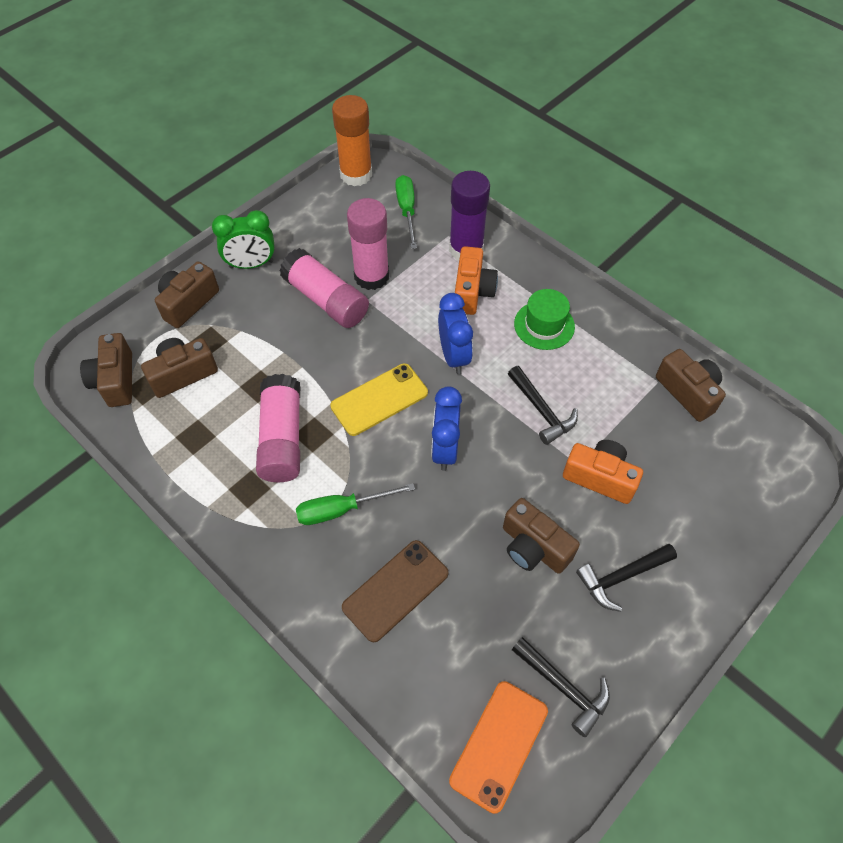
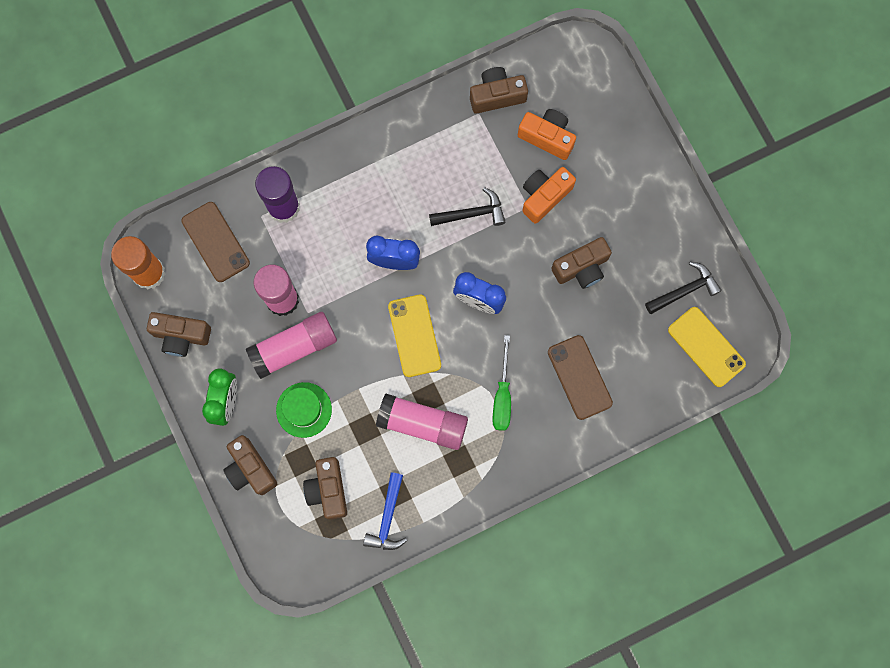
camera: 70 degrees left, 20 degrees up
(115, 380) = (313, 548): brown camera -> brown camera (181, 336)
(165, 438) = (388, 518): none -> blue hammer
(407, 210) = (215, 242): green screwdriver -> brown phone
(472, 292) = (333, 220): orange camera -> orange camera (547, 137)
(499, 745) = (706, 347): orange phone -> yellow phone
(544, 325) = (391, 176): green hat -> green hat (304, 410)
(621, 577) = (624, 217): black hammer -> none

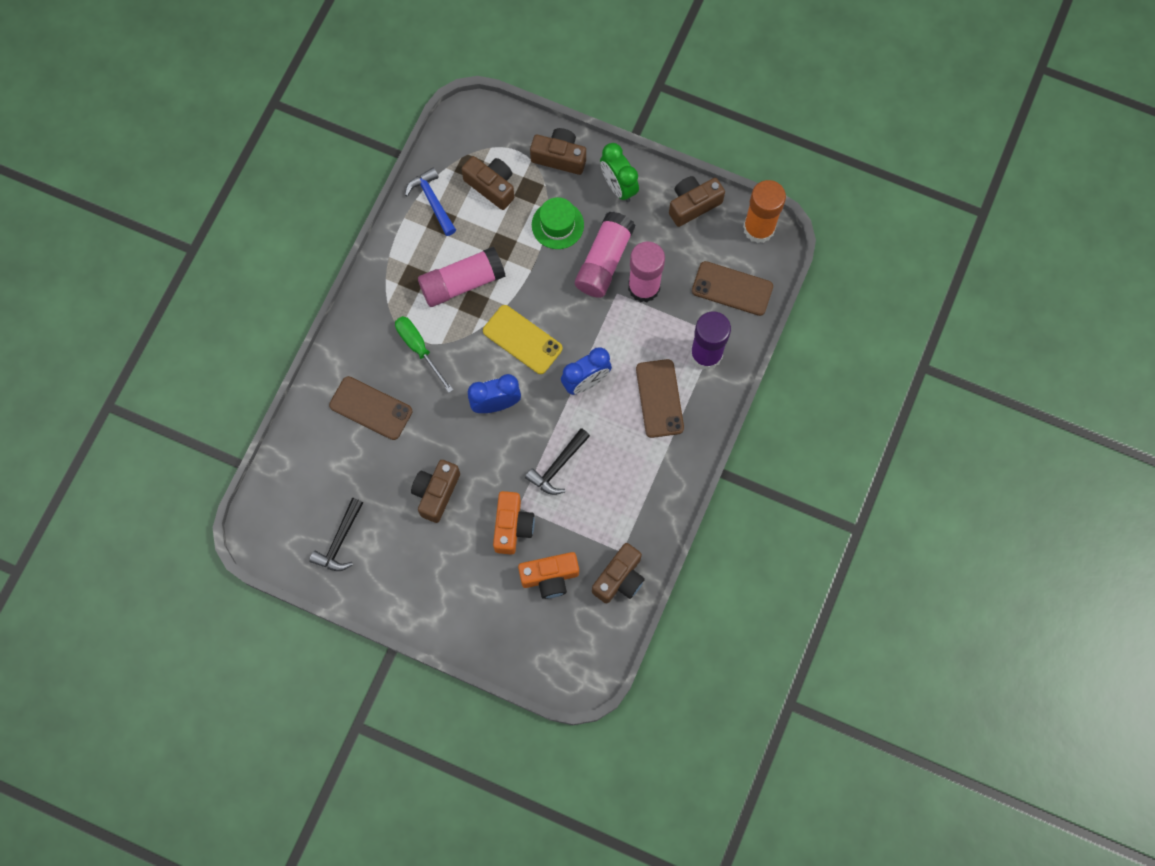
camera: 140 degrees right, 5 degrees down
(350, 202) = (659, 398): none -> brown phone
(706, 347) = (289, 509): yellow phone -> none

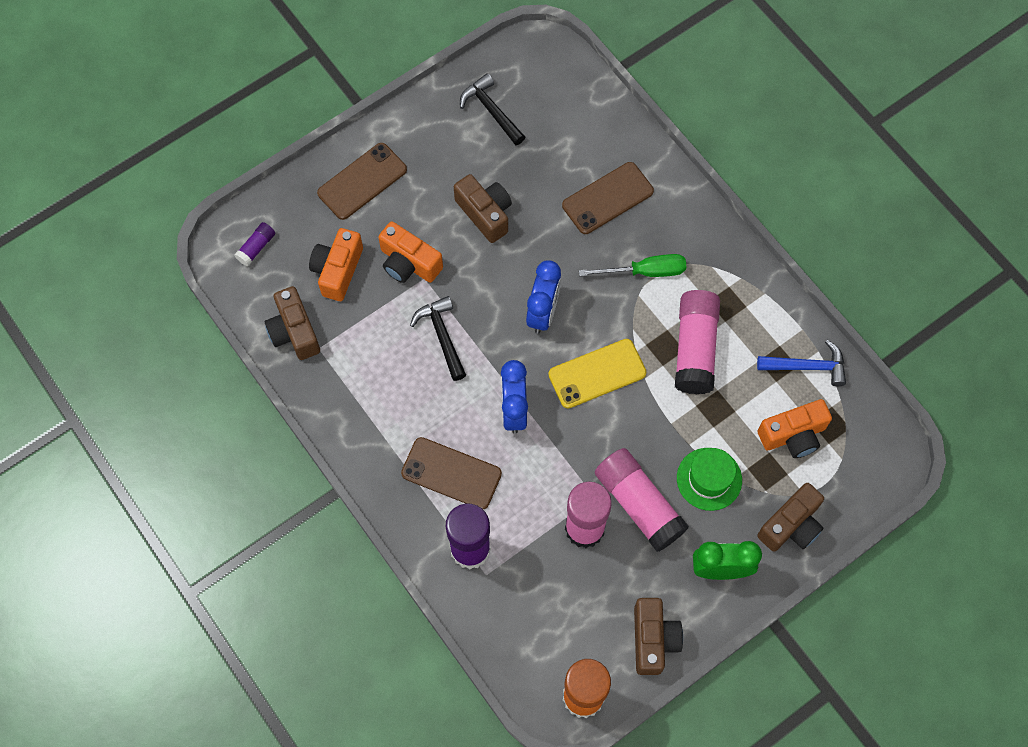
camera: 120 degrees right, 5 degrees down
(491, 186) = (793, 435): brown camera -> orange camera
(567, 653) = (256, 247): none -> purple glue stick
(732, 288) = (528, 622): brown phone -> brown phone (362, 181)

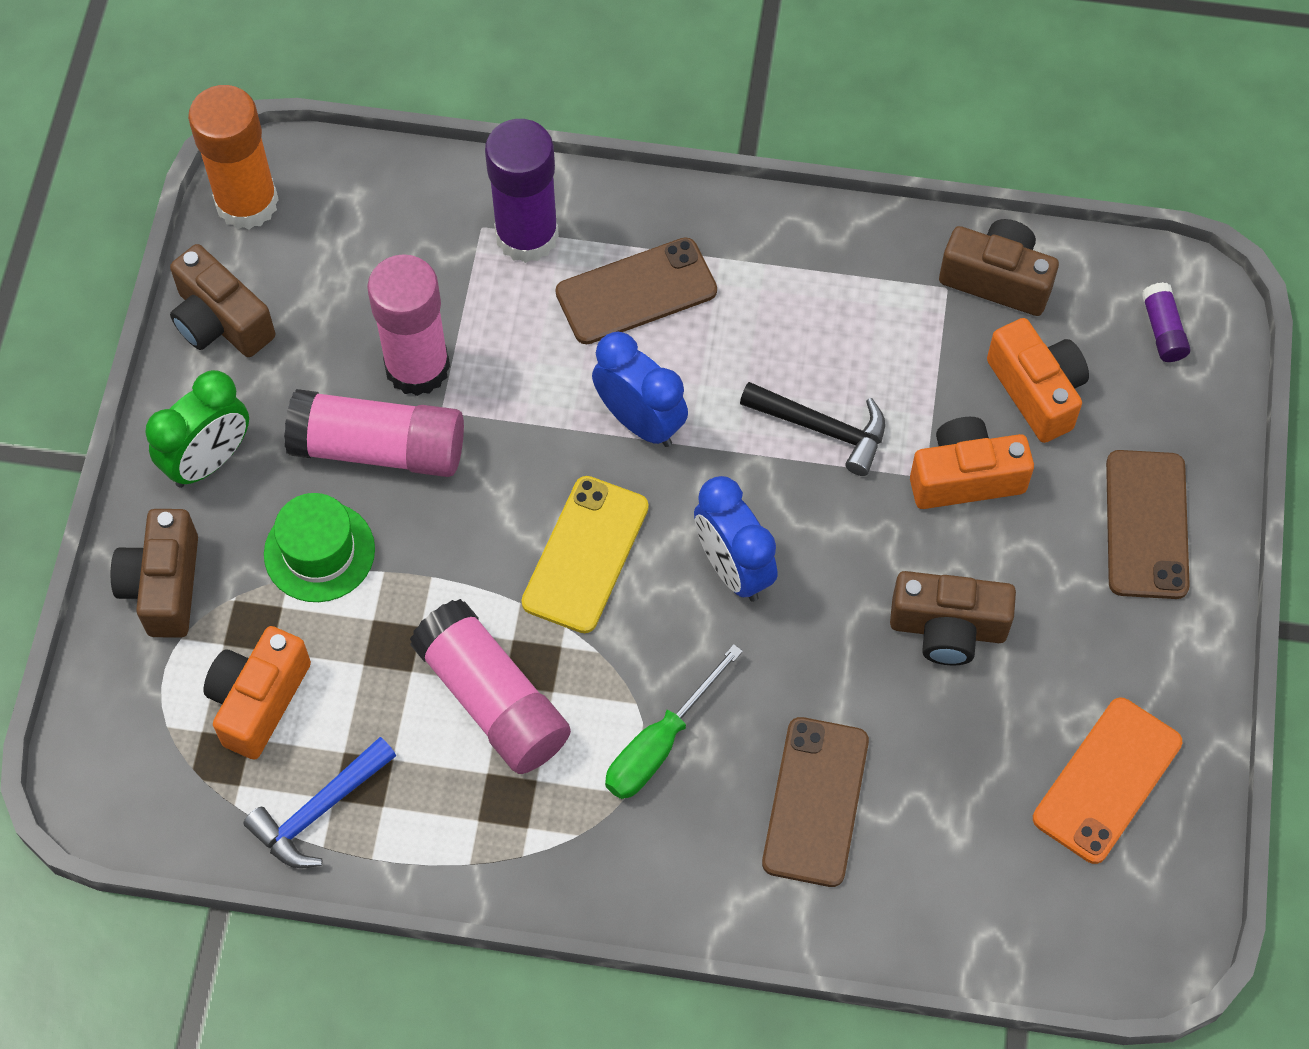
camera: 135 degrees right, 5 degrees down
(491, 111) = (1107, 780): black hammer -> orange phone

